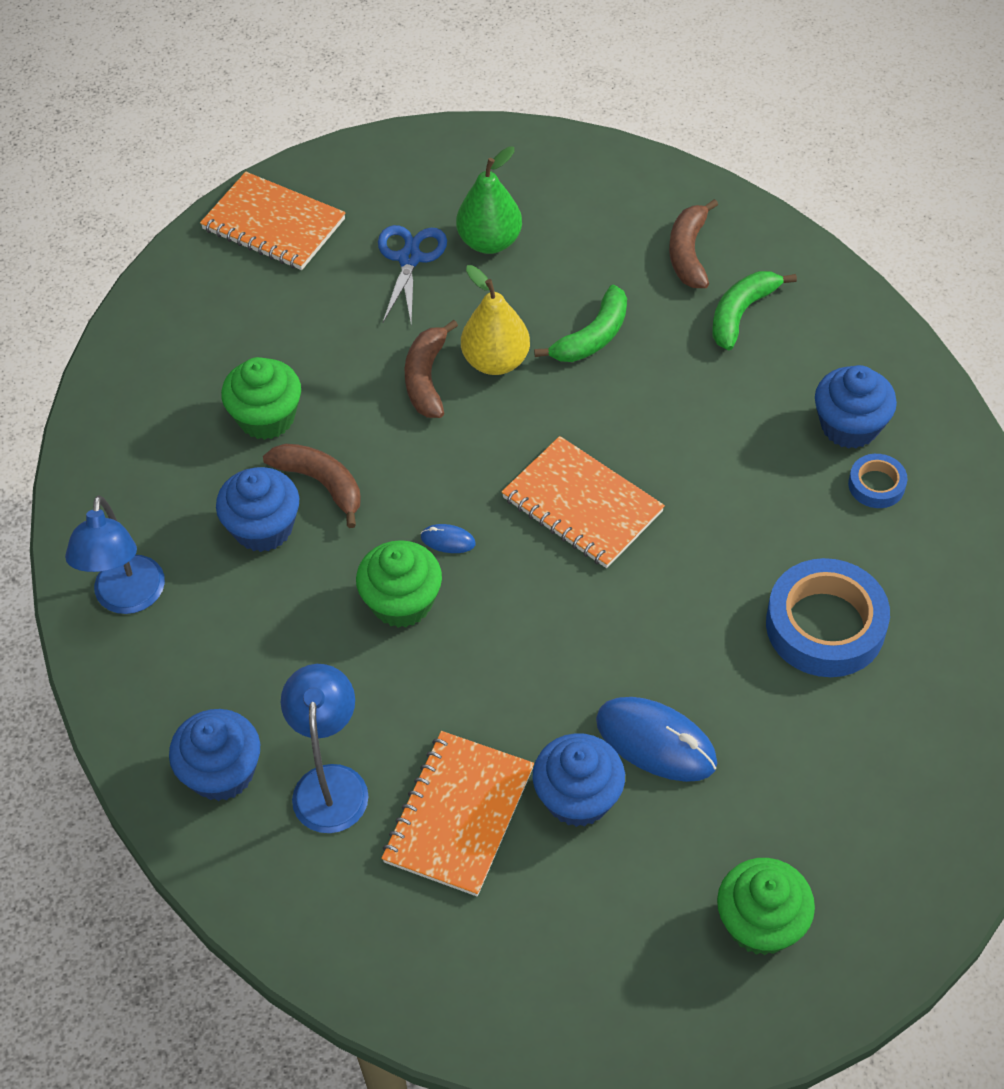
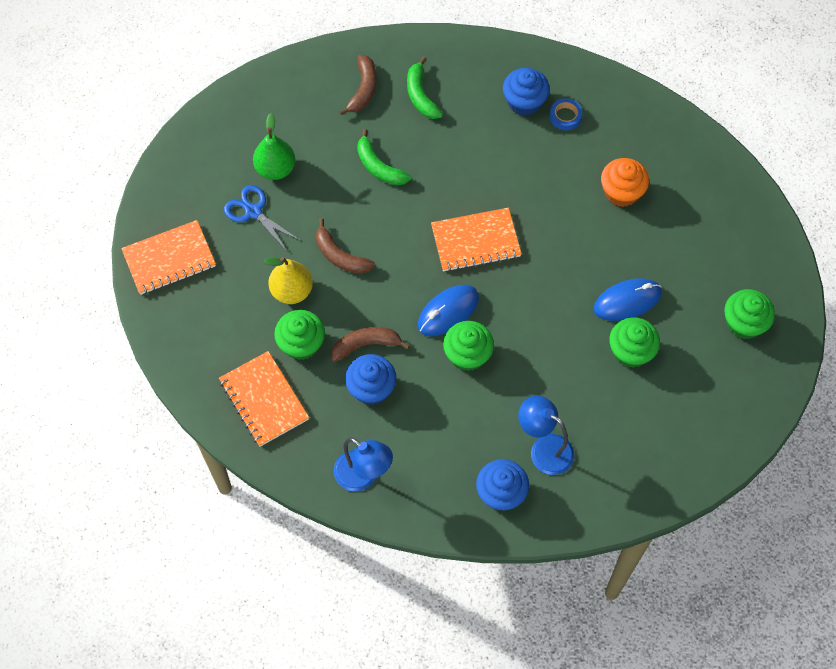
camera: 55 degrees left, 10 degrees up
(448, 540) = (448, 311): blue mouse -> blue mouse, size x2.17
(459, 815) = (602, 406): orange notebook -> orange notebook (264, 400)
(496, 361) = (356, 218): yellow pear -> yellow pear (292, 291)
(578, 797) = (631, 351): blue cupcake -> green cupcake
(593, 337) = (379, 167): green banana -> green banana turned 150 degrees clockwise
(688, 253) = (363, 89): brown banana -> brown banana turned 120 degrees counterclockwise
(825, 625) = (621, 192): blue tape -> orange cupcake

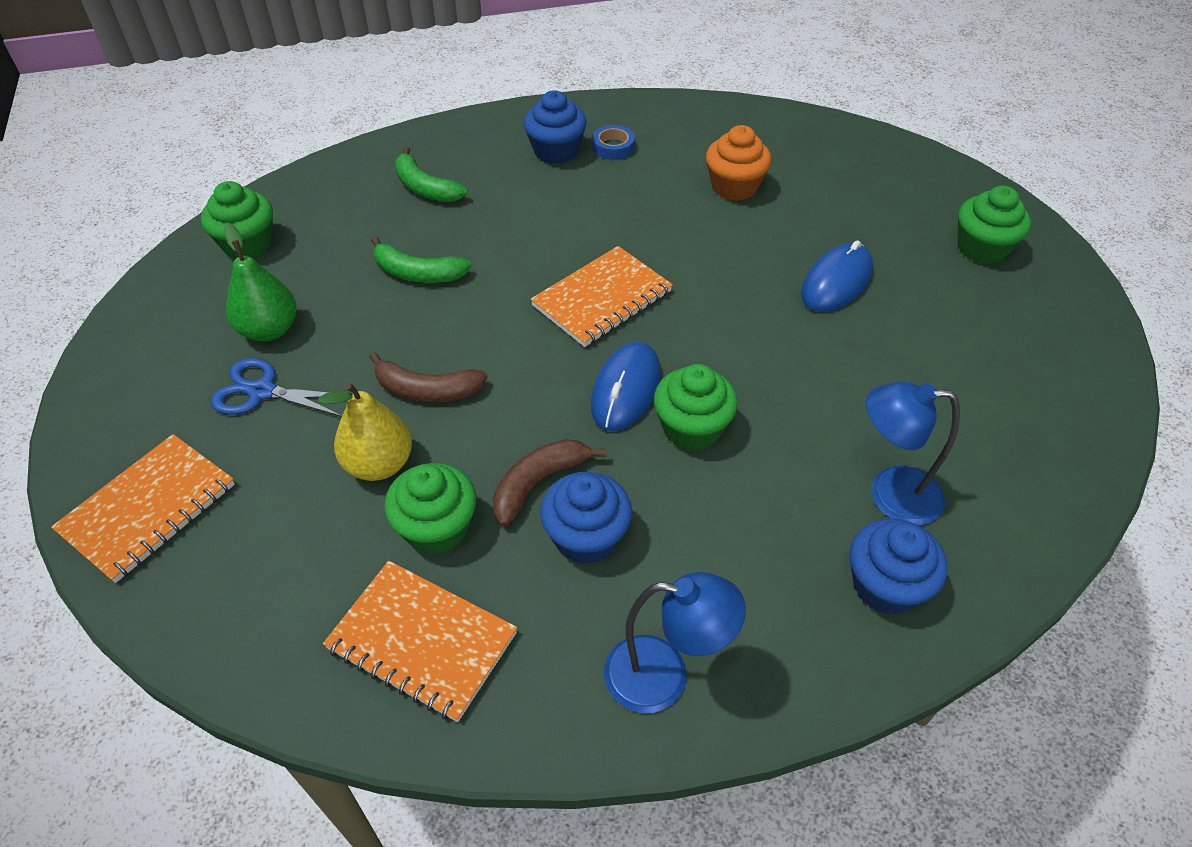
camera: 30 degrees left, 15 degrees down
(363, 89) = (346, 207): brown banana -> none
(631, 351) = (889, 330): green cupcake -> green cupcake (248, 244)

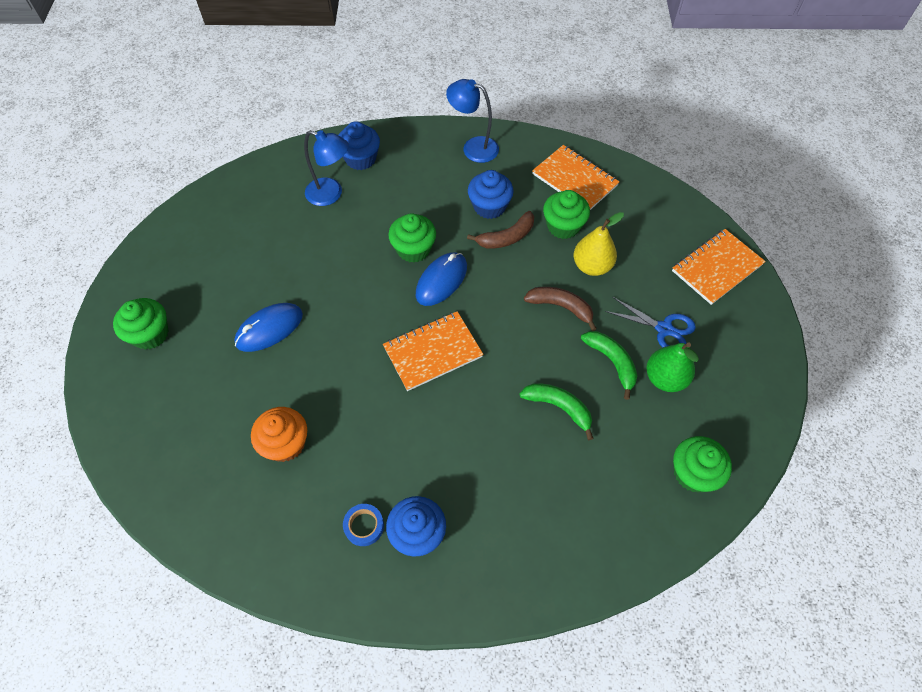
camera: 165 degrees left, 10 degrees up
(425, 188) = (544, 509): green banana -> green banana (612, 362)

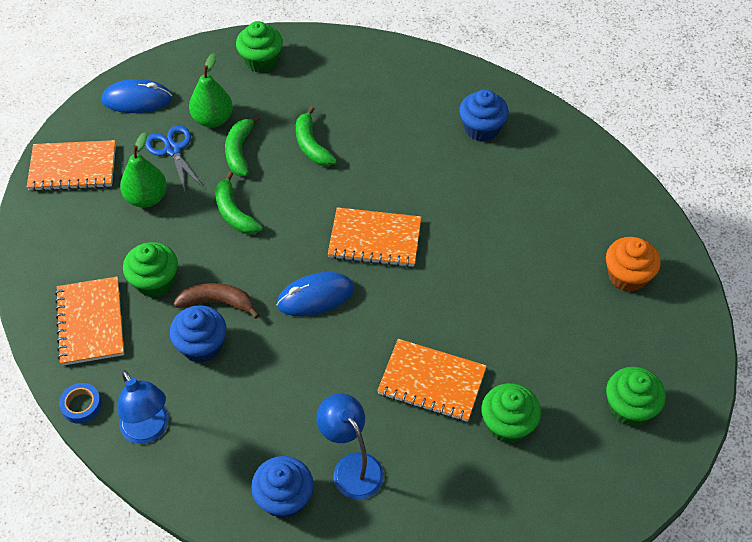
camera: 145 degrees left, 5 degrees down
(269, 329) = (508, 344): blue mouse -> blue mouse (137, 99)
(285, 443) = (546, 237): orange cupcake -> orange cupcake (627, 276)
(312, 271) = (432, 382): none -> orange notebook
(364, 526) = (517, 152): blue tape -> blue tape (81, 405)
(413, 249) = (315, 344): green cupcake -> green cupcake (507, 424)
(561, 307) = (234, 213): brown banana -> green banana
(592, 266) = (171, 230): yellow pear -> none
(637, 278) = (147, 198): none -> green pear

